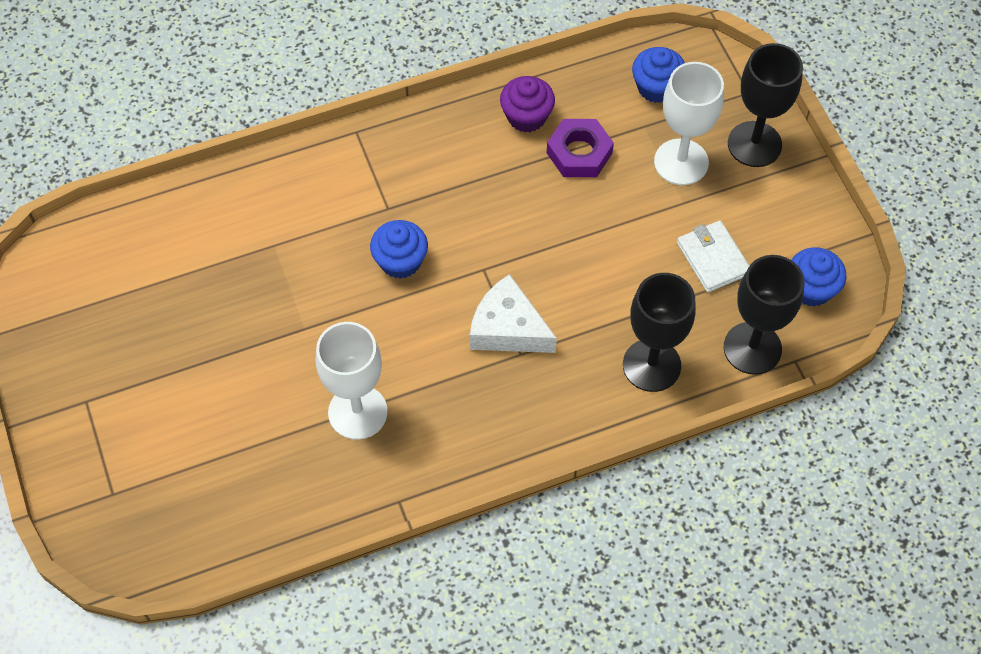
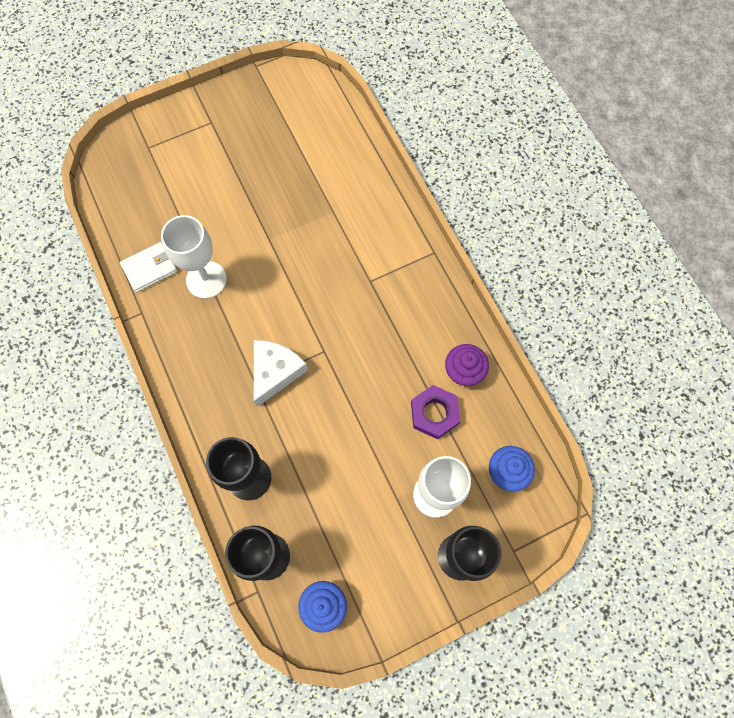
camera: 85 degrees right, 10 degrees up
(400, 261) = (326, 294): blue cupcake -> none
(713, 258) = (346, 523): white wallet -> white wallet (150, 268)

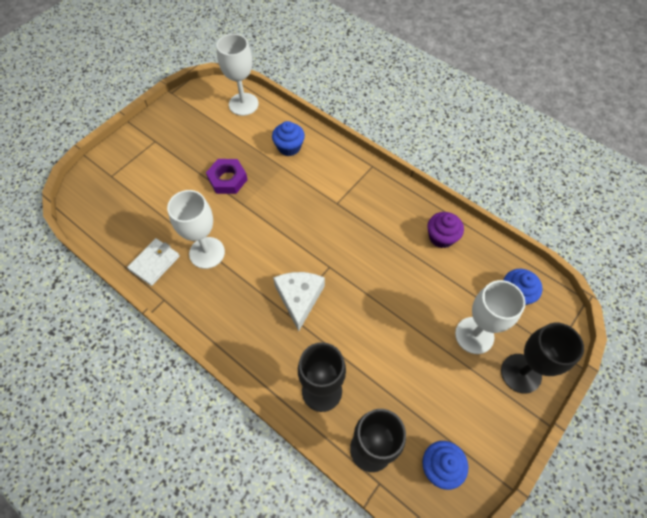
camera: 25 degrees left, 10 degrees down
(328, 113) = (243, 104): none -> white goblet
(353, 190) = (289, 147): none -> blue cupcake
(434, 413) = (438, 276): purple nut -> purple nut (227, 179)

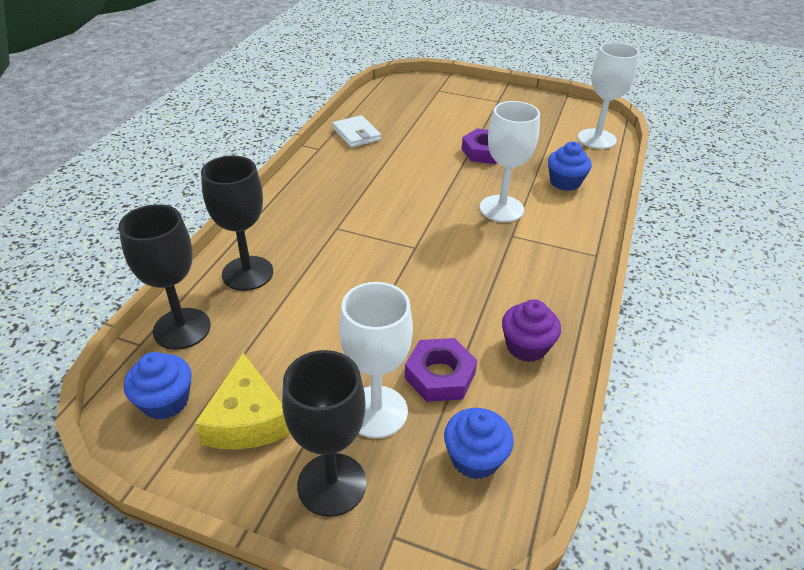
camera: 70 degrees right, 20 degrees down
(154, 263) = (356, 134): white wallet -> white wallet turned 45 degrees clockwise
(207, 253) = (384, 160): white goblet -> white goblet (501, 209)
(299, 298) = (360, 232): white cheese -> none
(453, 291) = (440, 375): none -> purple nut
(466, 413) = (247, 419): none -> yellow cheese

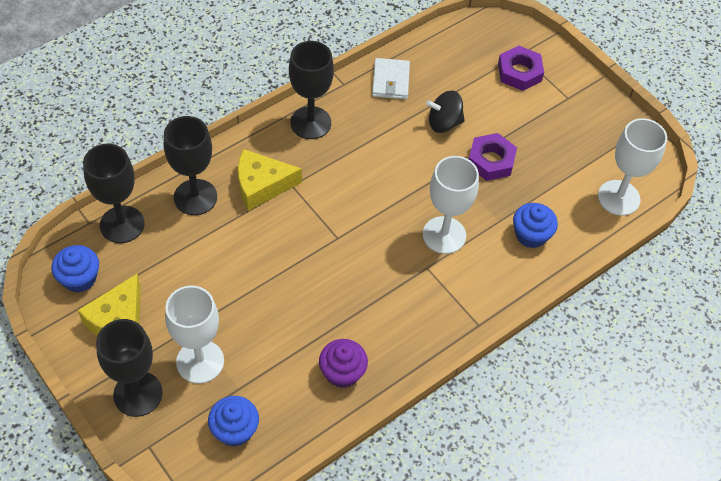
camera: 30 degrees right, 15 degrees up
(308, 239) = (261, 185): none -> yellow cheese
(313, 181) = (310, 123): none -> black goblet
(425, 143) = (444, 123): none -> black spinning top
(440, 375) = (262, 359): purple nut -> purple nut (519, 72)

